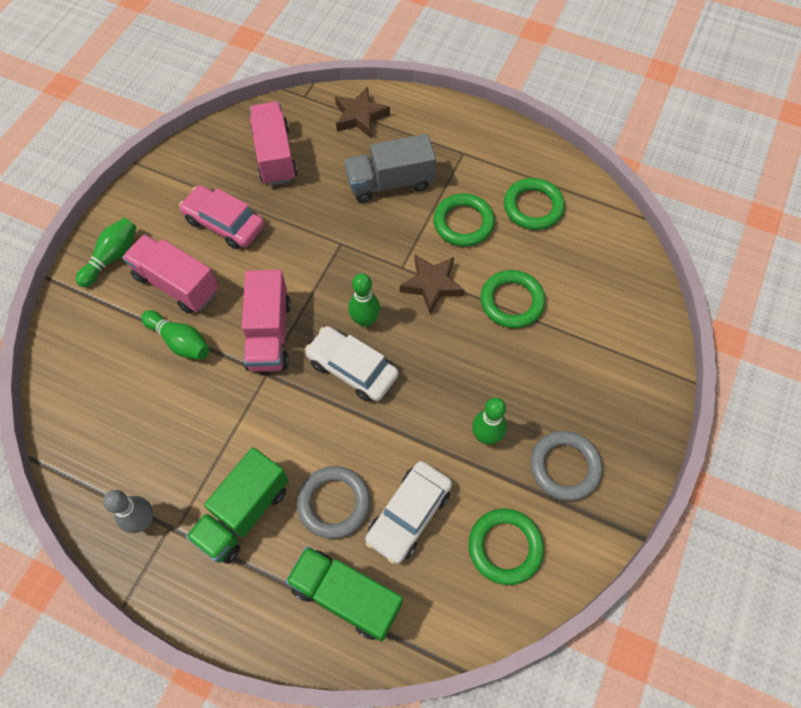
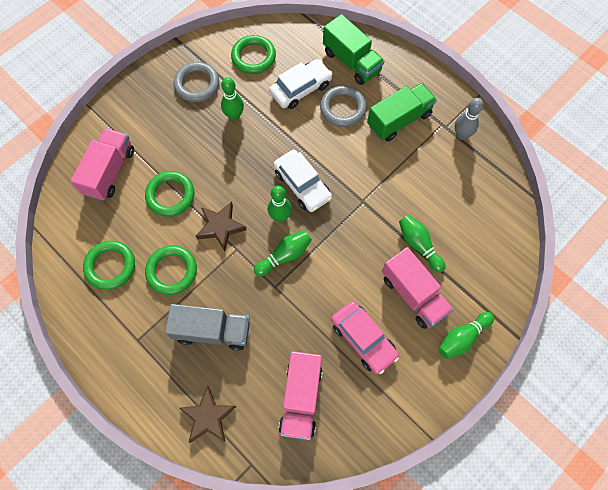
camera: 160 degrees left, 5 degrees up
(269, 334) = (352, 229): pink truck -> pink truck (109, 172)
(342, 278) = (284, 256): none -> green bowling pin

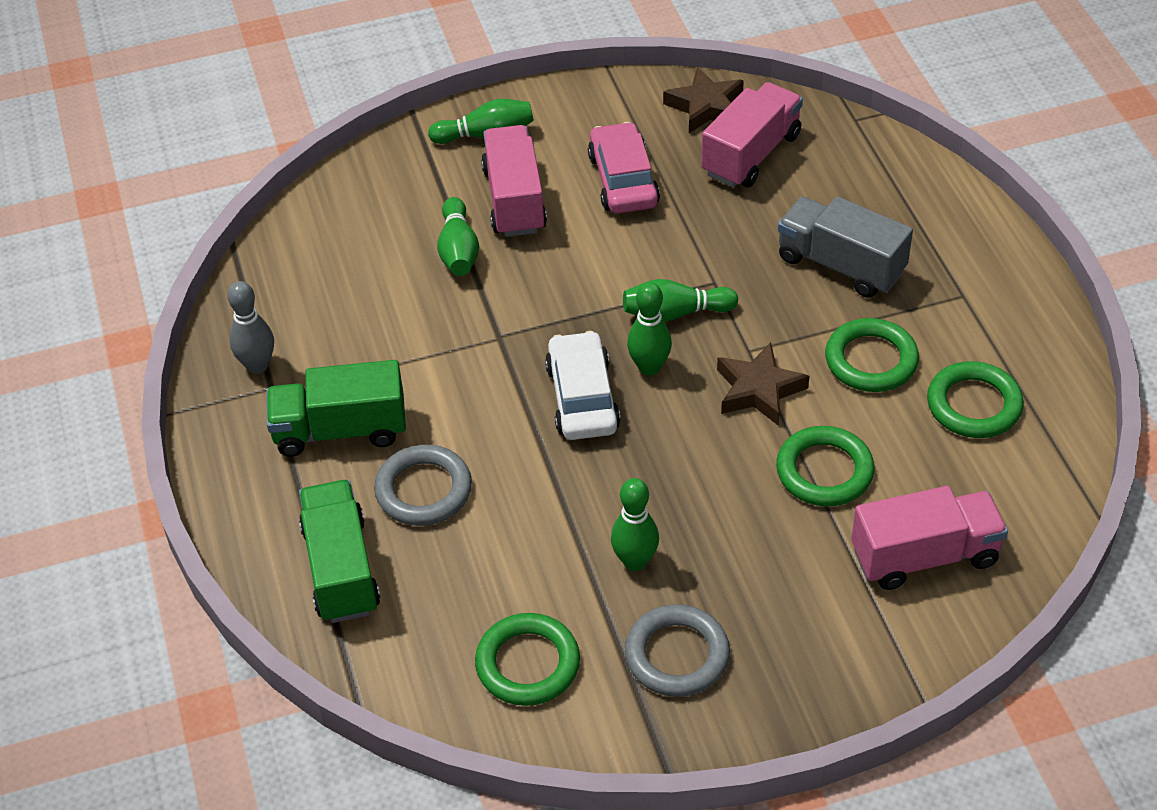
camera: 150 degrees left, 20 degrees down
(109, 172) = (924, 556): pink truck -> pink truck turned 150 degrees counterclockwise
(208, 417) = (891, 180): brown star -> brown star (706, 107)
(301, 89) = (476, 558): white car -> none

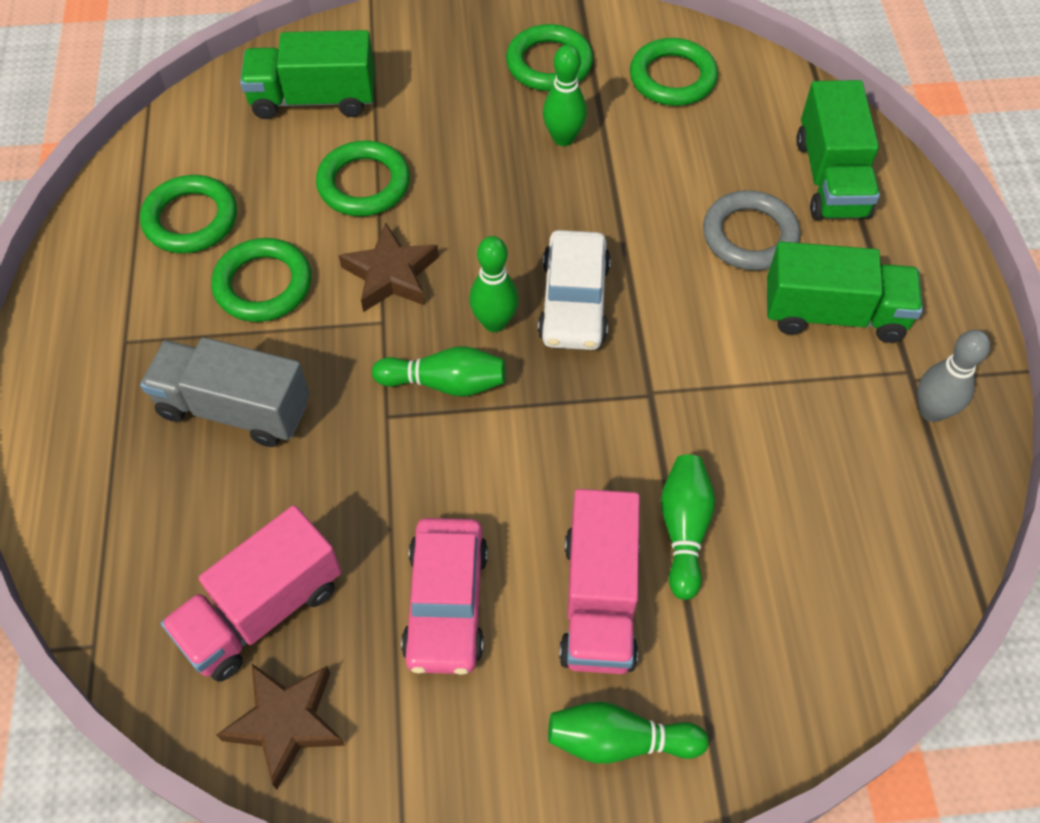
camera: 170 degrees left, 10 degrees up
(677, 655) = (549, 64): grey ring -> green ring
(840, 265) = (234, 408): grey truck -> grey truck turned 150 degrees clockwise
(924, 556) = (314, 99): pink truck -> green truck

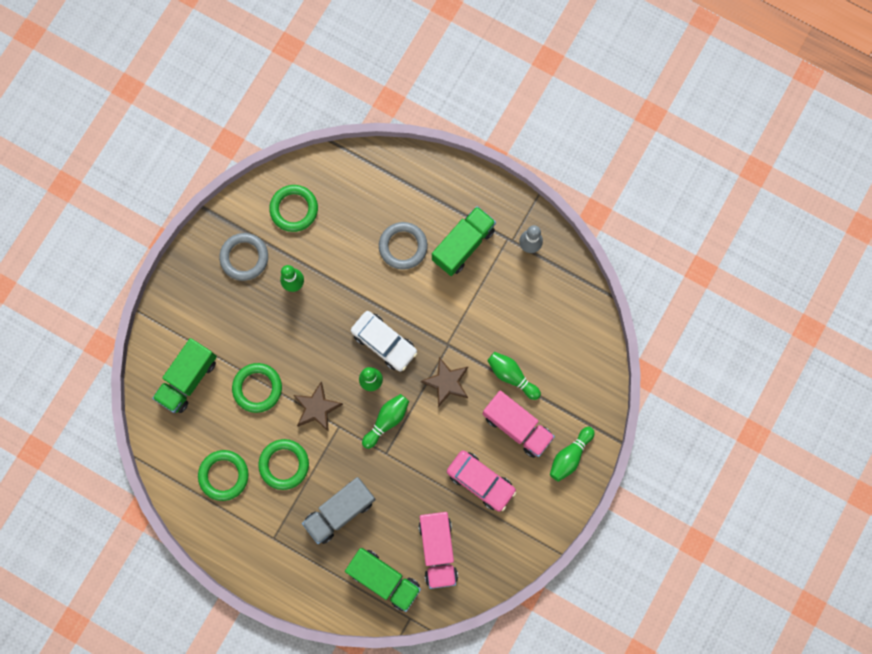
camera: 55 degrees left, 20 degrees up
(286, 723) = (487, 565): brown star -> brown star (446, 382)
(549, 64) = (244, 257): green ring -> grey ring
(831, 178) = (398, 188): green truck -> green truck (384, 579)

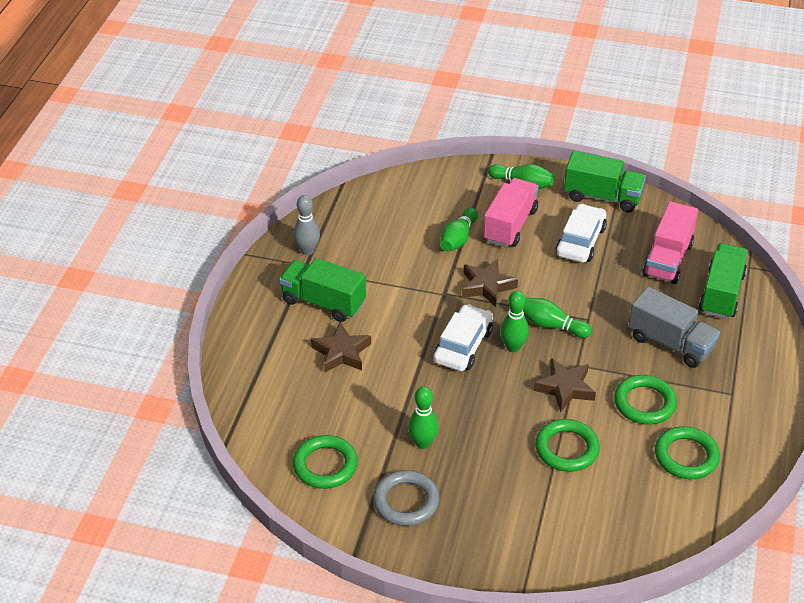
camera: 105 degrees left, 35 degrees down
(188, 379) = (586, 522): green truck -> green truck (602, 197)
(403, 246) = (341, 353): grey ring -> brown star
(437, 550) = (668, 259): pink truck -> pink truck turned 135 degrees clockwise
(480, 481) = (580, 241): pink car -> white car

